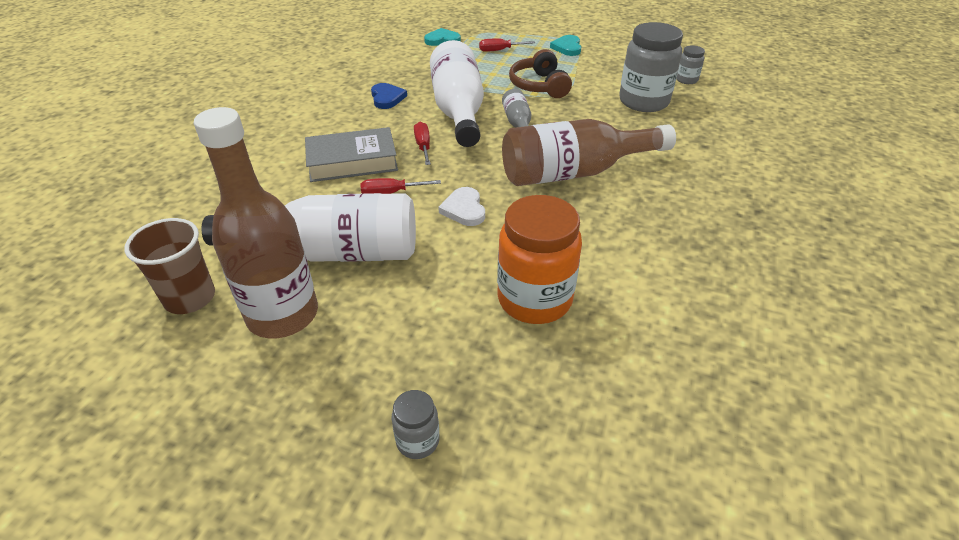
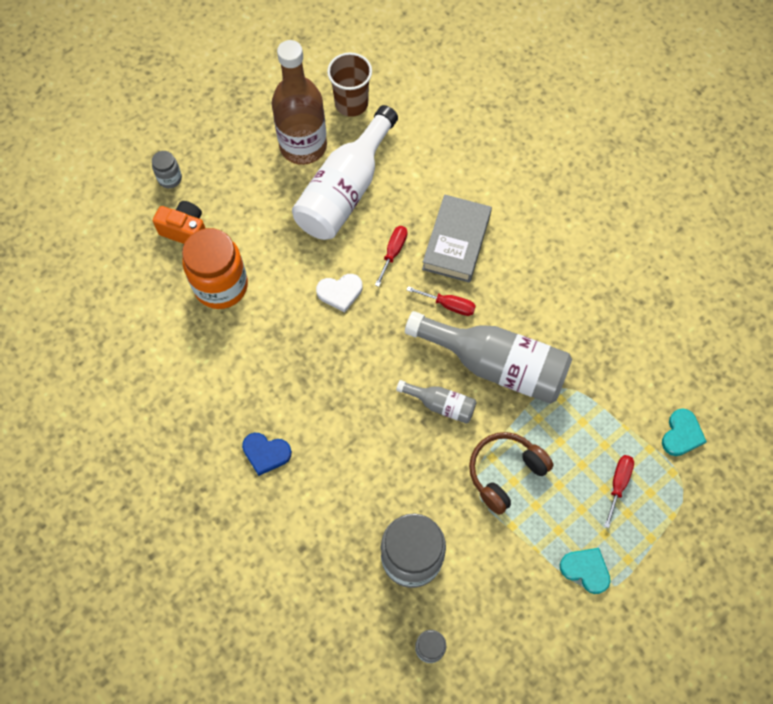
camera: 120 degrees right, 25 degrees up
(387, 98) = (558, 313): blue heart -> blue heart (266, 453)
(458, 111) = (496, 365): white bottle -> grey bottle
(464, 209) = (340, 292): white heart -> white heart turned 150 degrees clockwise
(489, 373) = (185, 231): none -> orange camera
(539, 86) = (505, 473): brown headphones -> brown headphones turned 60 degrees counterclockwise
(574, 172) = (335, 402): brown bottle -> none

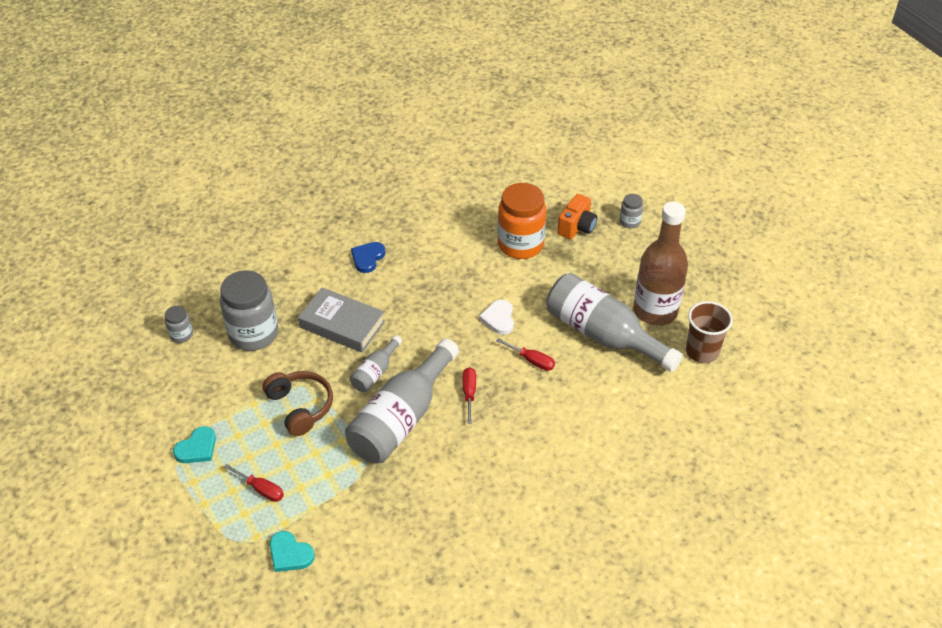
camera: 100 degrees right, 20 degrees down
(345, 190) = (603, 335): white bottle -> grey bottle
(449, 305) = (469, 393): red screwdriver -> red screwdriver turned 150 degrees clockwise
(456, 242) = (534, 409): grey book -> grey book (342, 324)

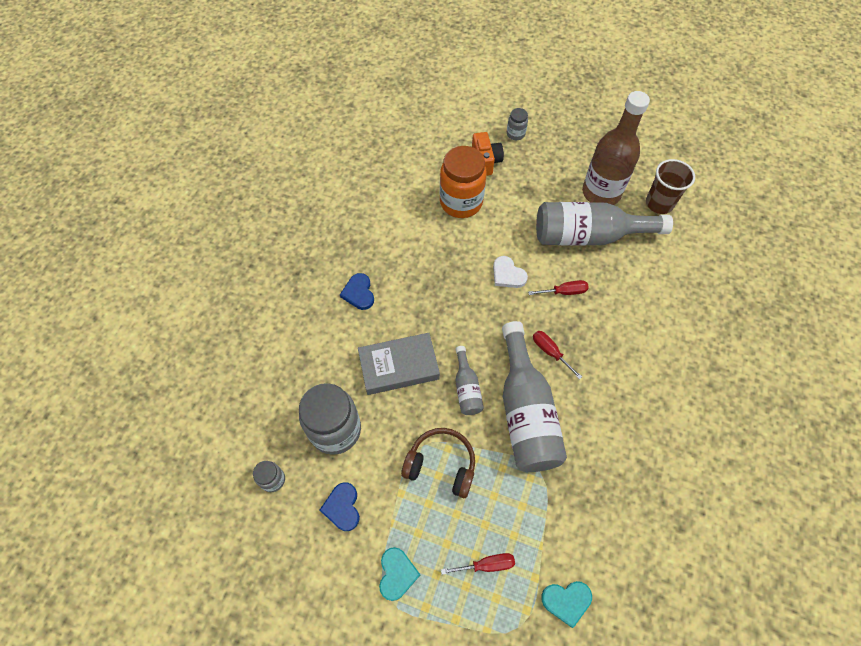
camera: 40 degrees left, 15 degrees up
(206, 383) = (342, 507): none -> blue heart

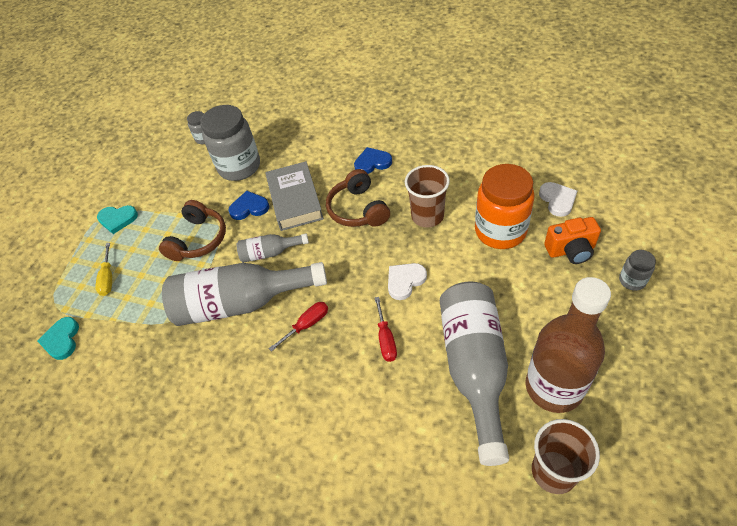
camera: 95 degrees right, 10 degrees down
(342, 507) = (175, 180): blue heart -> blue heart (249, 207)
(420, 308) = (358, 209): none -> brown headphones
(432, 160) = (557, 200): none -> white heart
(437, 252) = (427, 216): none -> brown cup
(486, 565) = (108, 278): red screwdriver -> yellow screwdriver

